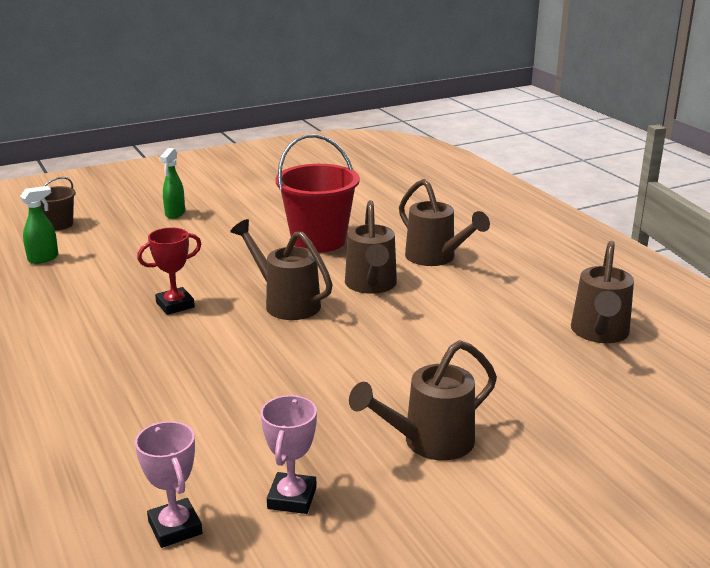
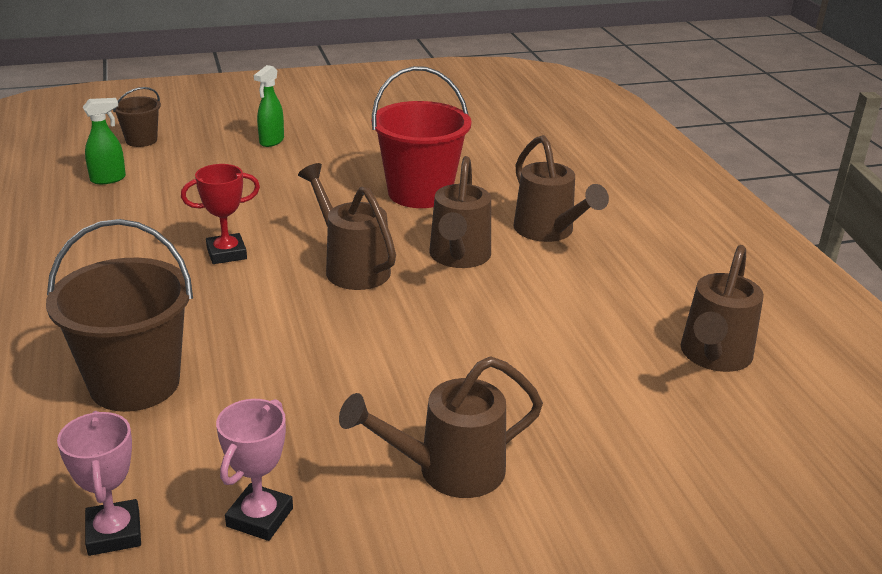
camera: 10 degrees right, 5 degrees up
(141, 414) = (135, 383): none -> brown bucket

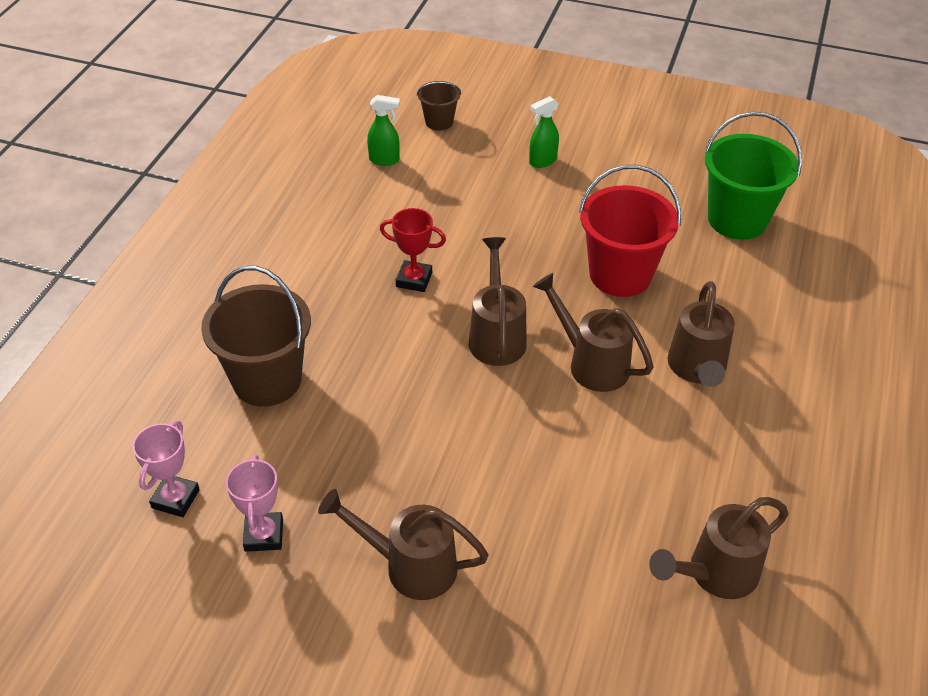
camera: 35 degrees right, 15 degrees up
(260, 517) = (264, 535): pink trophy -> pink trophy turned 60 degrees counterclockwise
(459, 257) = (592, 363): brown watering can -> brown watering can turned 90 degrees clockwise
(477, 134) = (737, 220): none -> green bucket

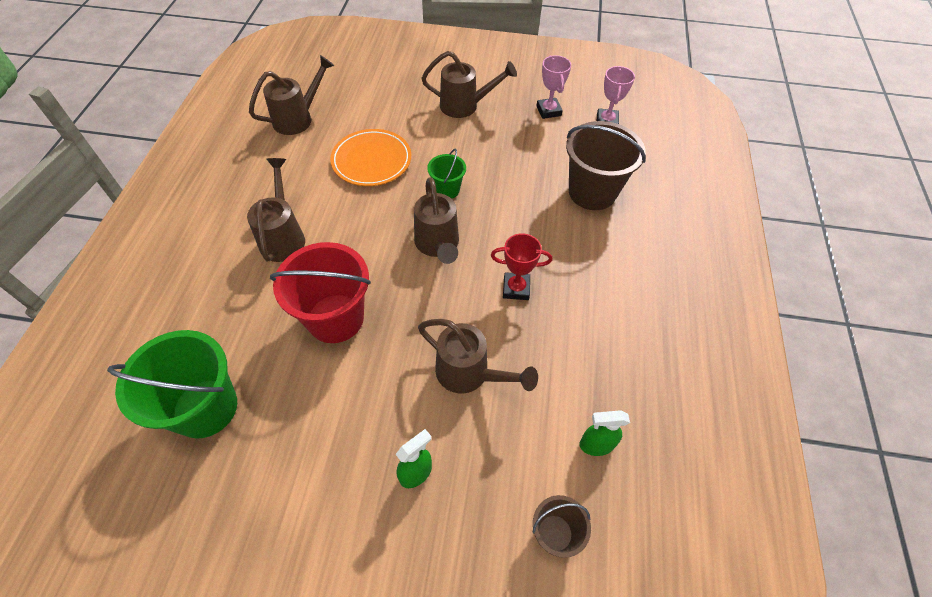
camera: 170 degrees right, 10 degrees up
(472, 408) = (447, 190): none -> green bucket
(582, 470) = (371, 161): none -> orange plate
(592, 363) = (363, 231): brown watering can -> brown watering can (469, 373)

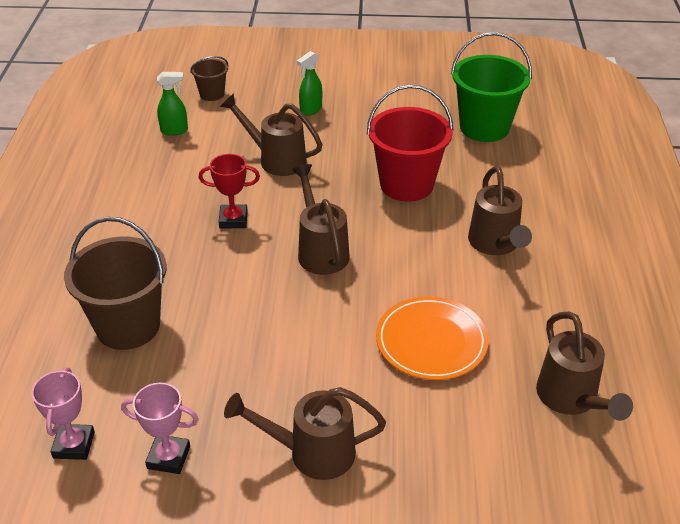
camera: 175 degrees right, 15 degrees down
(297, 119) = (571, 398): brown watering can -> brown watering can turned 60 degrees counterclockwise
(447, 190) = (320, 312): green bucket -> none
(548, 111) = (168, 457): pink trophy -> pink trophy turned 60 degrees counterclockwise

